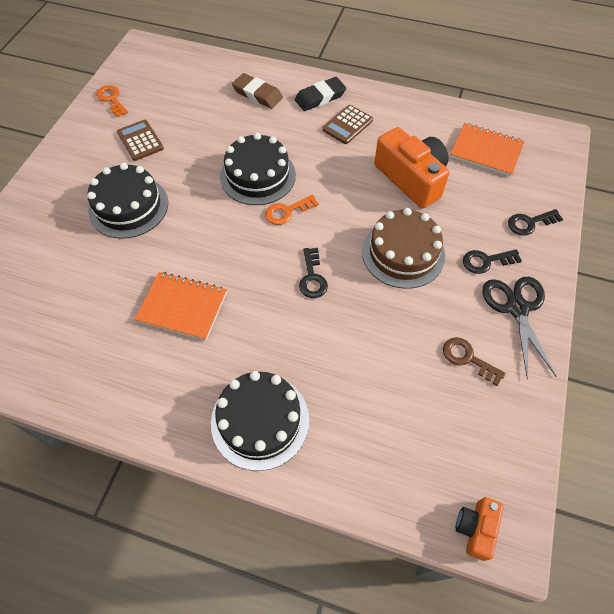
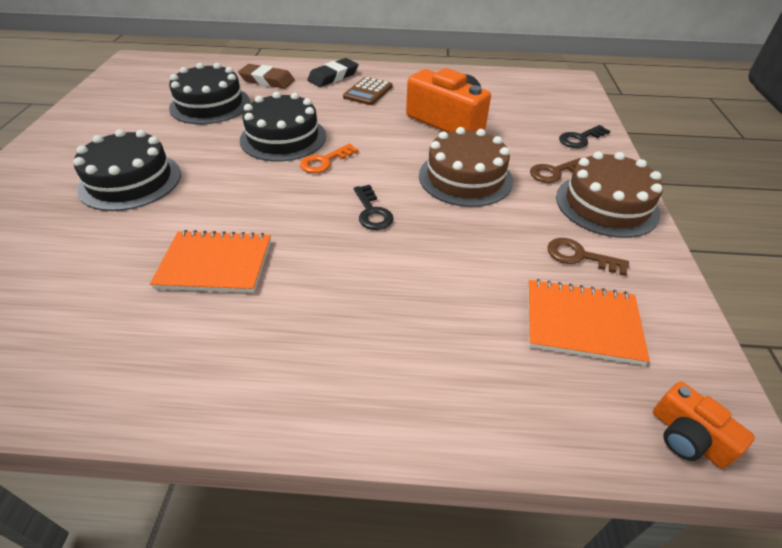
camera: 15 degrees left, 15 degrees down
(111, 99) = (101, 99): orange key -> none
(140, 140) = (139, 126): brown calculator -> none
(260, 420) = (350, 369): black cake -> black cake (210, 105)
(476, 528) = (687, 437): orange camera -> orange camera turned 45 degrees counterclockwise
(486, 151) = (511, 95): orange notebook -> orange notebook (582, 323)
(486, 261) = (554, 172): black key -> brown key
(517, 308) = (606, 205): black scissors -> brown cake

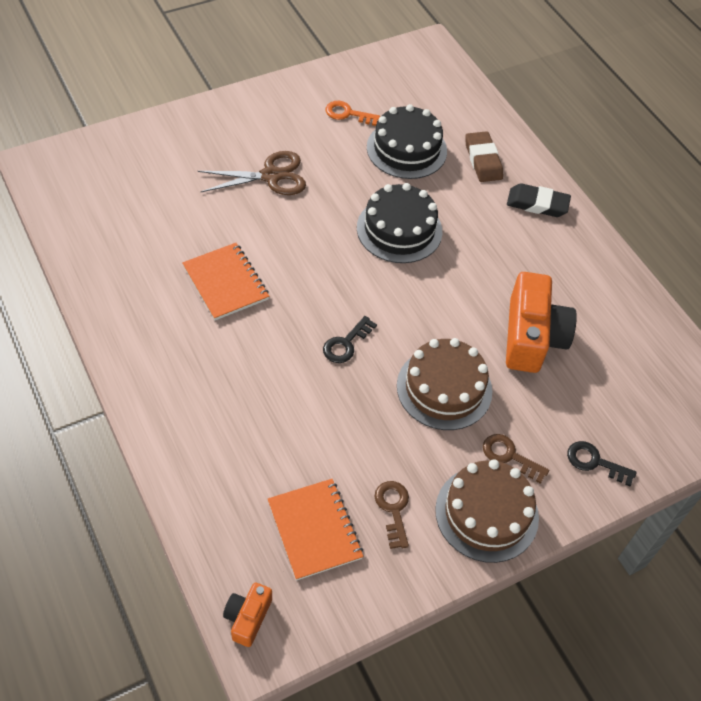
camera: 55 degrees right, 10 degrees up
(130, 181) = (271, 176): black cake -> brown scissors
(324, 161) = (388, 277): orange key -> orange key (347, 114)
(368, 92) = (532, 246): brown calculator -> none

